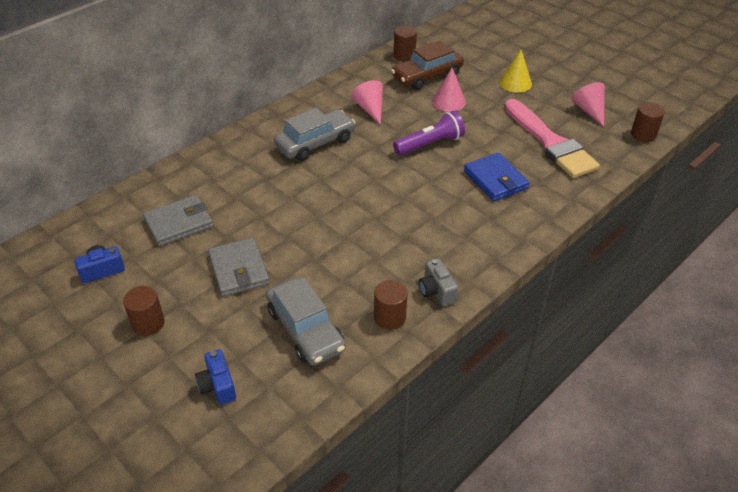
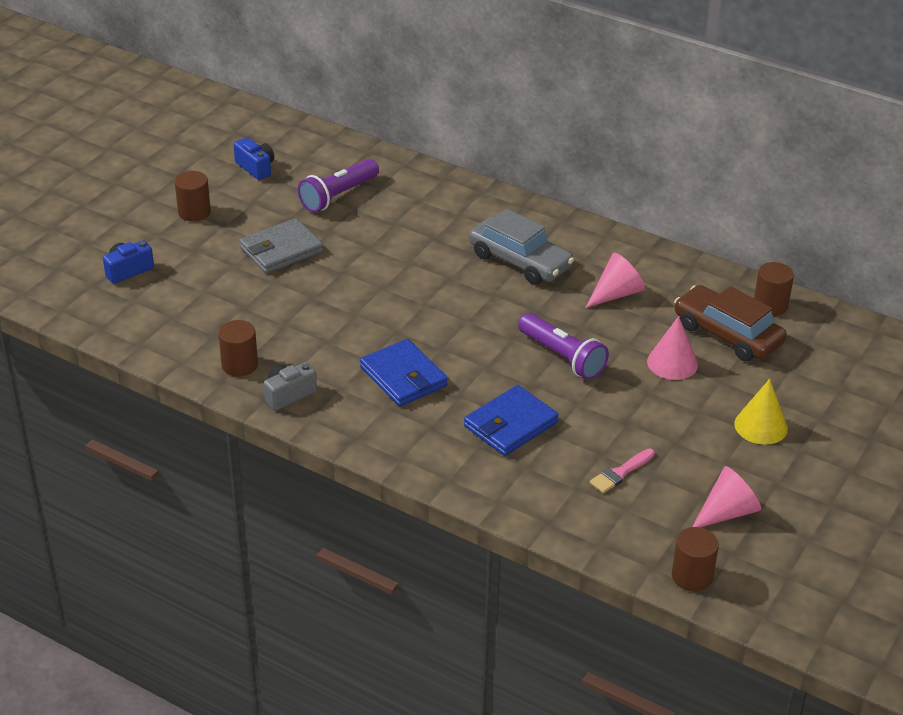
camera: 75 degrees right, 5 degrees down
(178, 223) = (338, 196): grey wallet -> purple flashlight
(305, 329) = (209, 310): grey car -> none
(431, 223) = (403, 376): none -> blue wallet
(550, 143) = (620, 473): pink brush -> pink brush, size x0.41

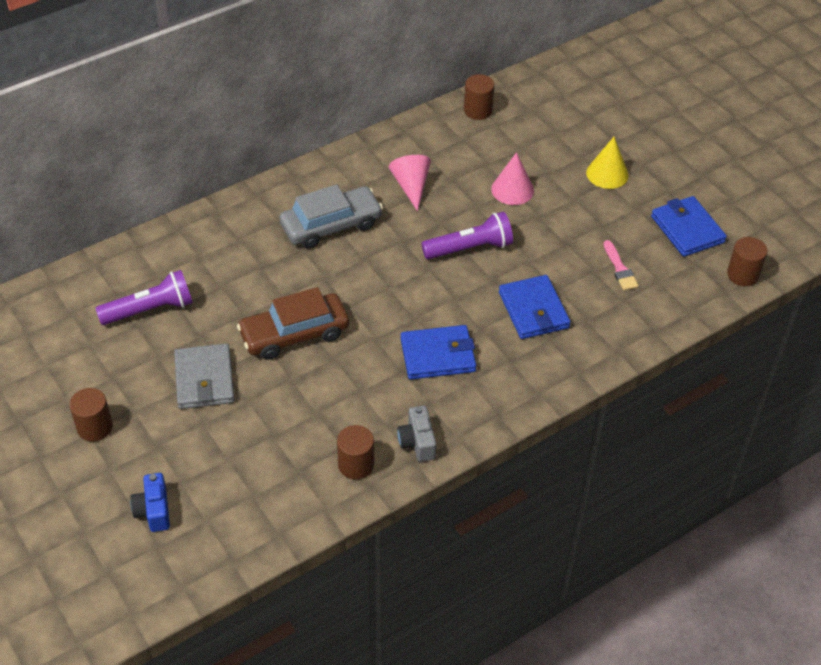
camera: 65 degrees left, 10 degrees up
(256, 168) = (56, 355): blue camera -> none
(338, 196) = (150, 310): purple flashlight -> purple flashlight turned 90 degrees counterclockwise
(727, 334) = (497, 146): brown car -> brown car (294, 334)
(727, 512) = (687, 229): pink cone -> blue wallet

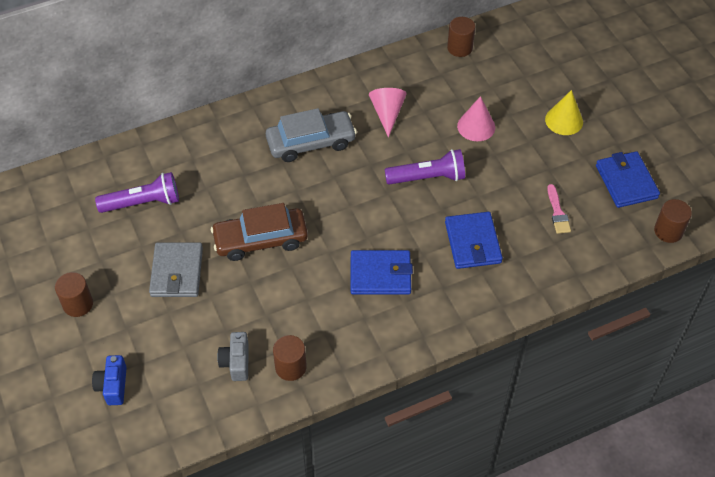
camera: 10 degrees right, 5 degrees up
(417, 442) = (347, 353): grey camera -> grey camera (236, 362)

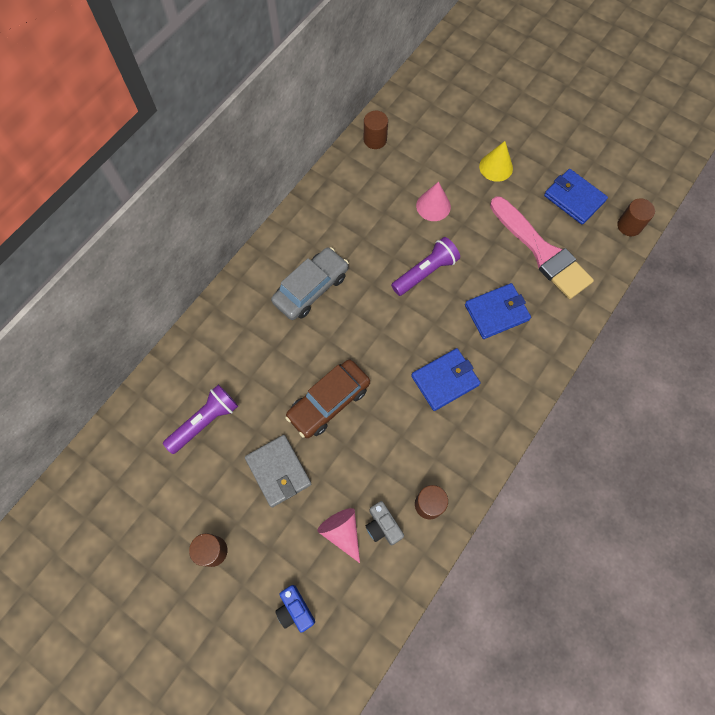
camera: 30 degrees left, 15 degrees up
(387, 113) = (356, 229): pink cone -> pink cone (342, 532)
(473, 242) = (496, 312): blue wallet -> blue wallet turned 75 degrees counterclockwise
(557, 212) = (542, 252): pink brush -> pink brush, size x2.47

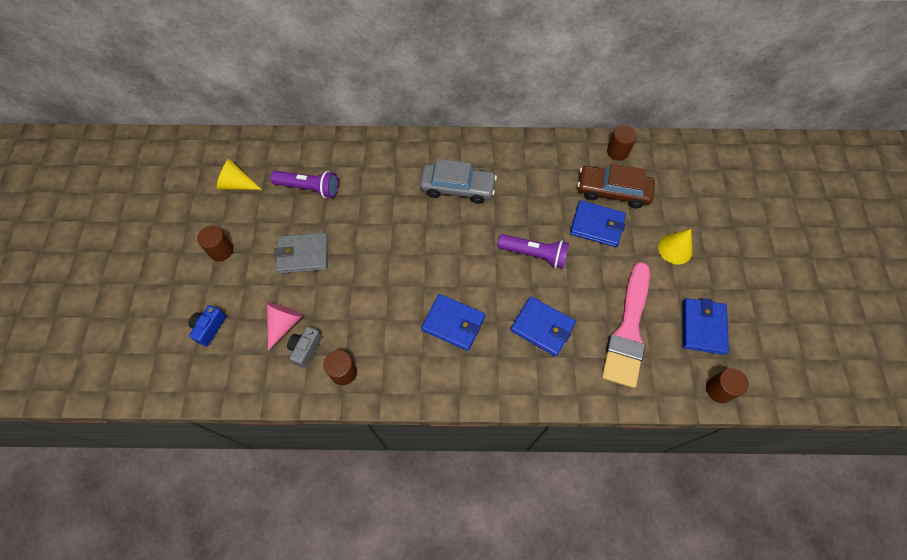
camera: 55 degrees right, 5 degrees down
(142, 492) = (237, 184): none -> yellow cone
(278, 471) = (303, 254): grey wallet -> grey wallet turned 60 degrees clockwise
(329, 402) = (377, 254): brown car -> brown car (613, 191)
(433, 206) = (597, 225): pink cone -> blue wallet

